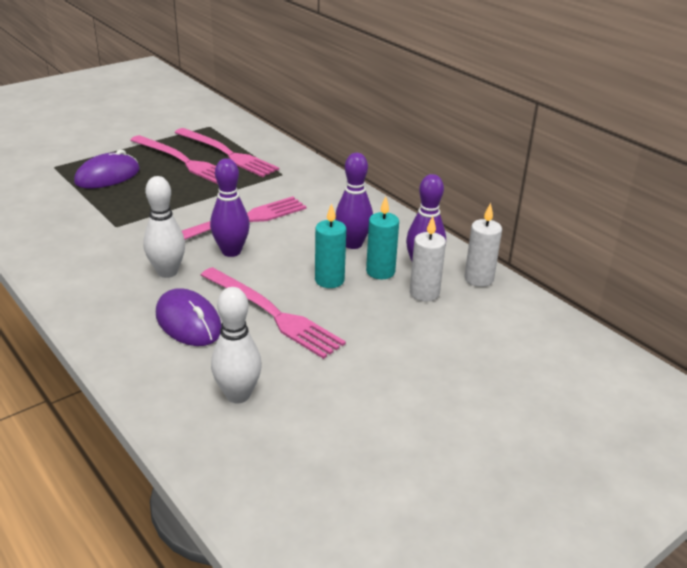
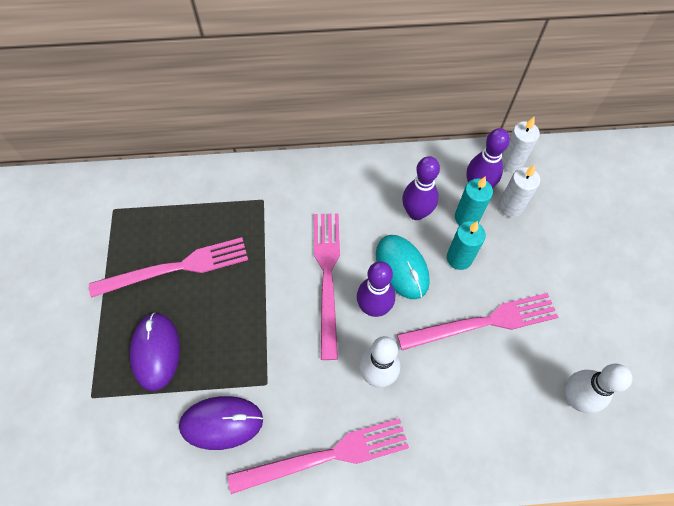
camera: 55 degrees left, 30 degrees up
(188, 322) = (463, 390): purple mouse -> purple mouse (221, 423)
(226, 153) = (188, 223): pink fork -> pink fork (325, 456)
(286, 253) = (402, 267): none -> turquoise mouse

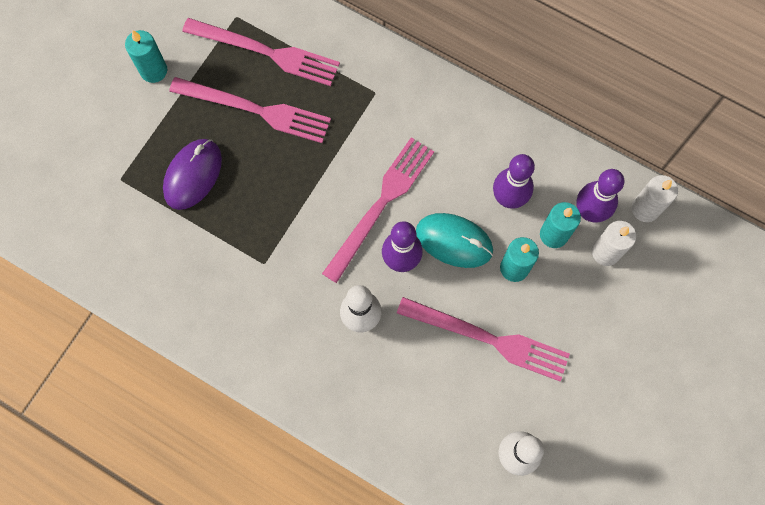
camera: 35 degrees right, 10 degrees up
(67, 289) = (154, 70): none -> turquoise candle
(221, 423) = (207, 270): purple mouse -> none
(325, 456) = (270, 353): pink fork -> pink fork (265, 52)
(402, 267) = (454, 241): turquoise mouse -> turquoise mouse turned 75 degrees counterclockwise

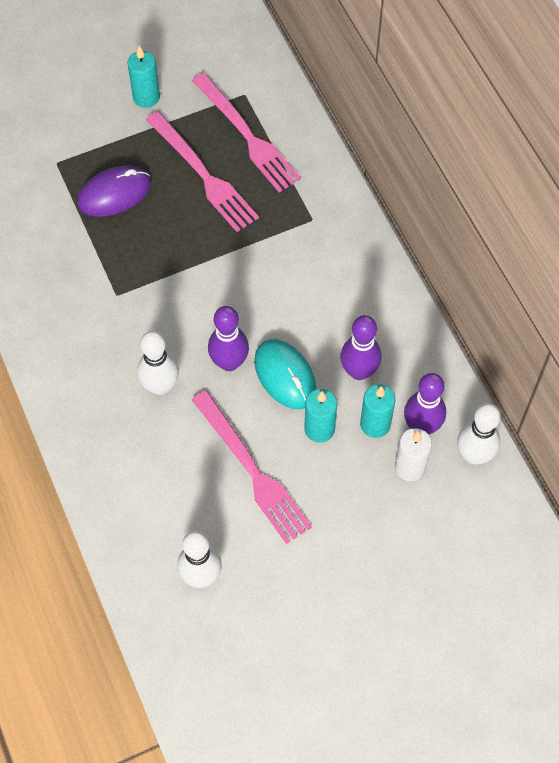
camera: 35 degrees right, 10 degrees down
(380, 206) = (245, 309): pink fork -> none
(645, 209) = (474, 455): white candle -> white bowling pin

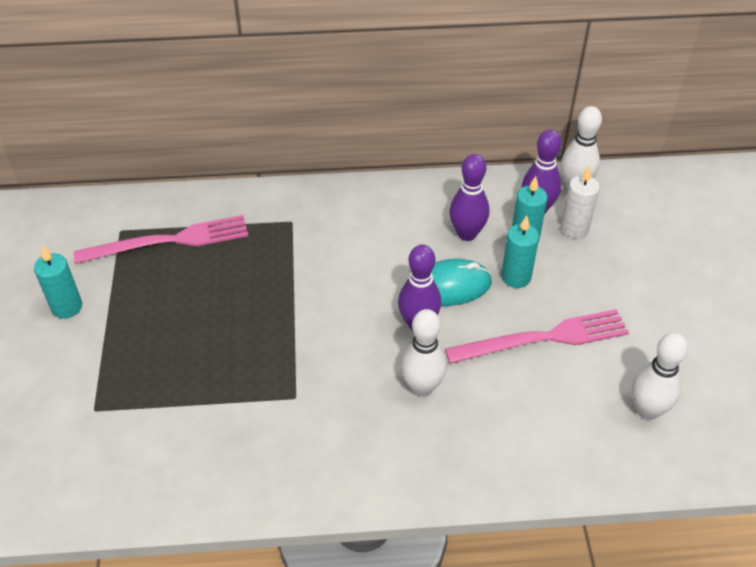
camera: 70 degrees left, 15 degrees down
(114, 194) = (169, 366): purple mouse -> none
(202, 174) = (191, 286): pink fork -> none

